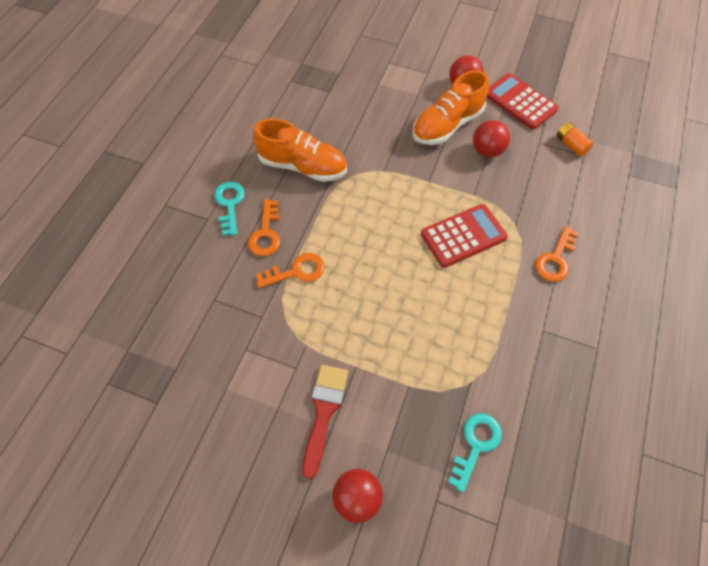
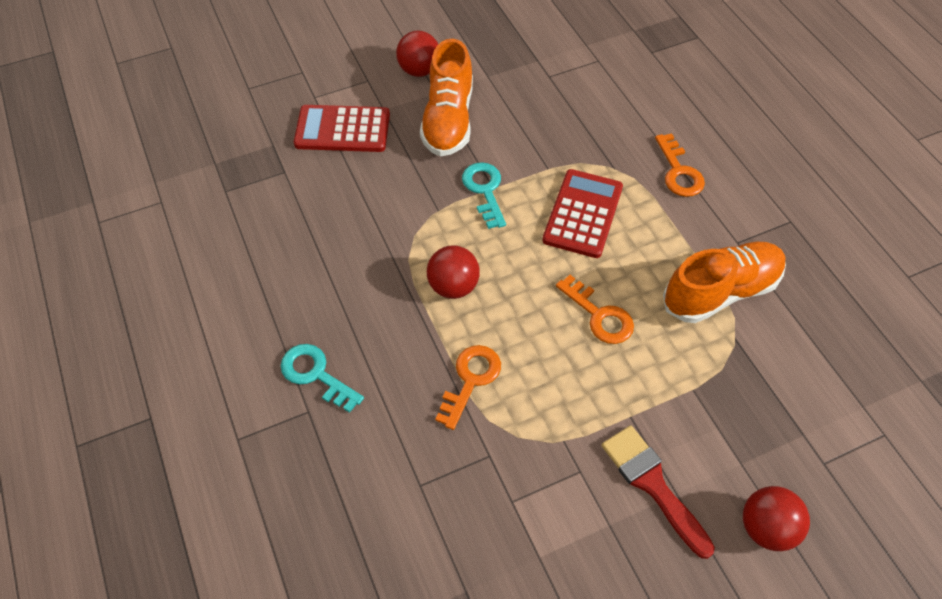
camera: 45 degrees left, 5 degrees down
(266, 233) = (393, 370): orange key -> orange key (599, 315)
(303, 166) = (349, 270): orange shoe -> orange shoe (720, 292)
(476, 445) = (798, 386): turquoise key -> turquoise key (485, 190)
(487, 151) = (513, 118): red ball -> red ball (453, 286)
(520, 102) = (490, 49): red calculator -> red calculator (342, 130)
(571, 145) = (578, 59): orange battery -> none

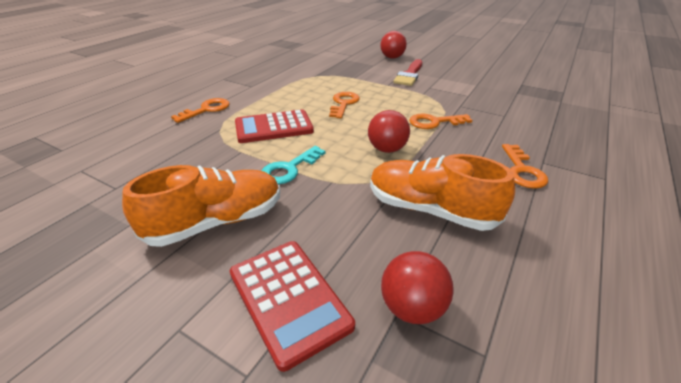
camera: 125 degrees left, 20 degrees down
(316, 374) = (522, 170): turquoise key -> orange key
(419, 70) = (136, 285): red ball -> red ball (412, 307)
(720, 292) = (290, 83): orange shoe -> orange shoe (430, 210)

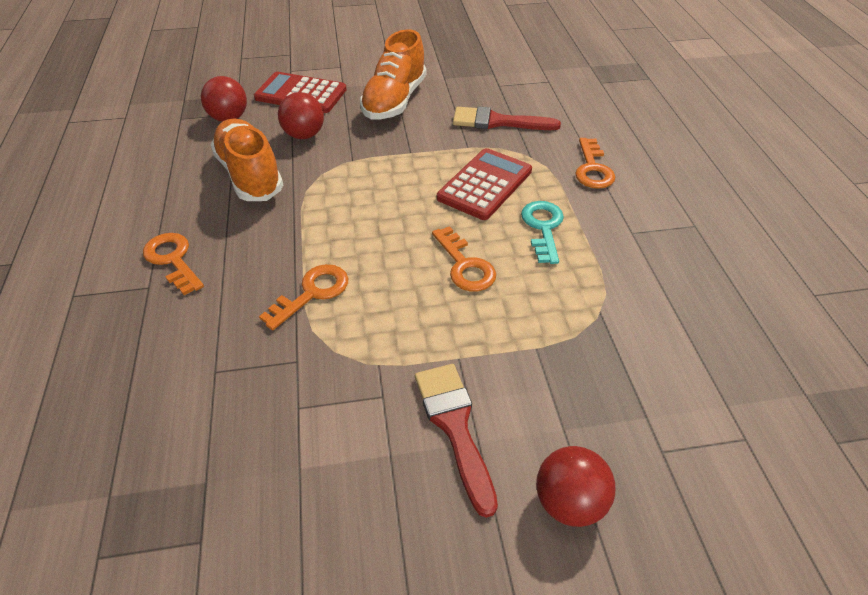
camera: 140 degrees right, 10 degrees up
(188, 158) = (497, 122): none -> red brush
(289, 169) = (401, 153): turquoise key -> turquoise key (543, 227)
(387, 149) = (335, 217): red ball -> red ball (304, 135)
(430, 210) = (250, 175): orange shoe -> orange shoe turned 105 degrees counterclockwise

